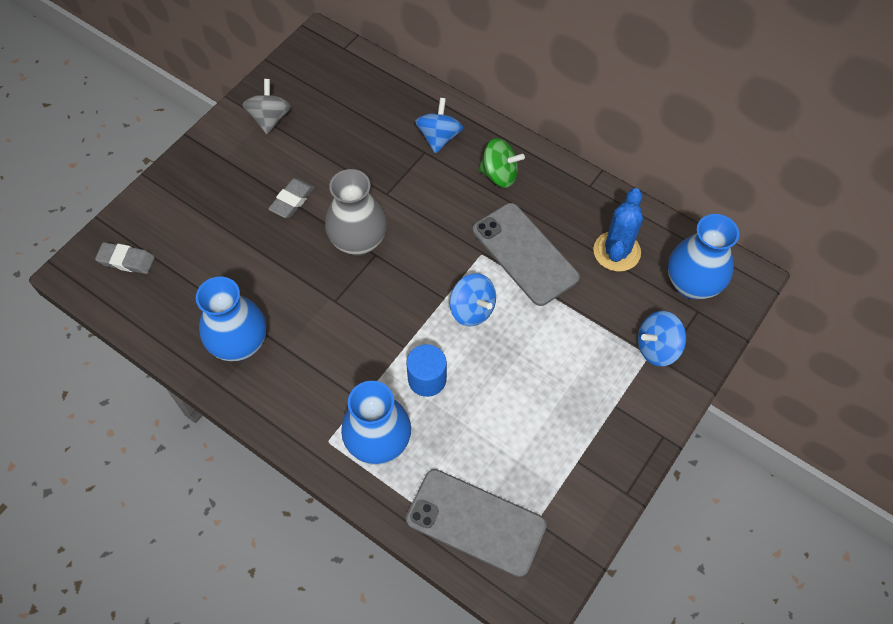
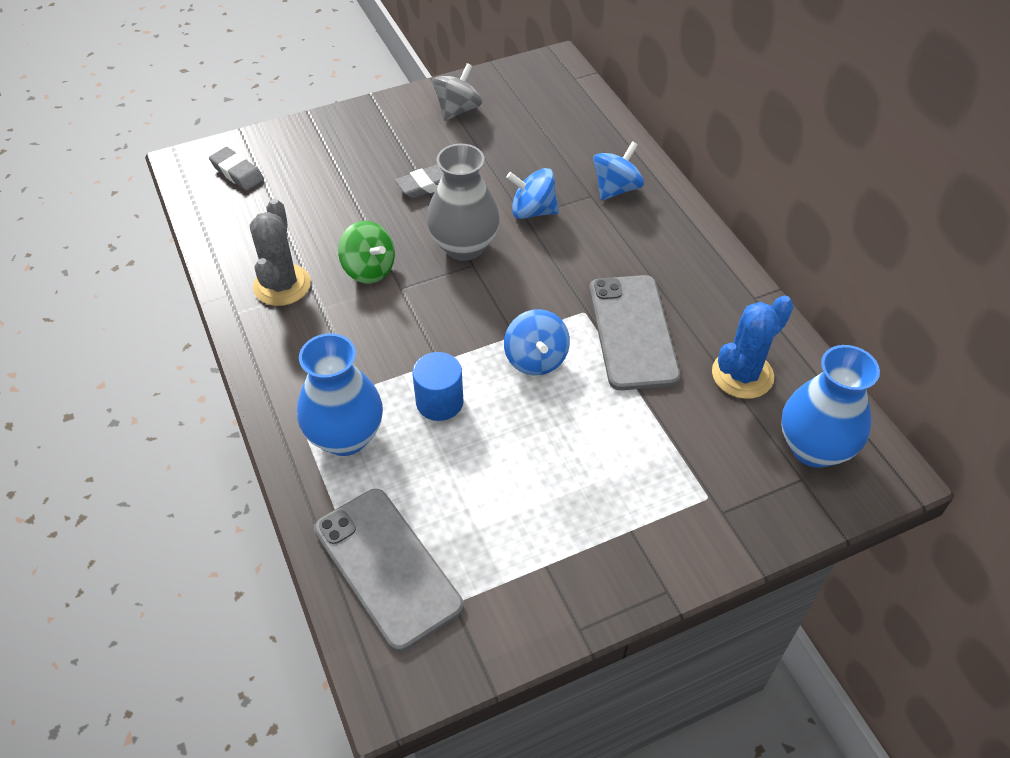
camera: 30 degrees right, 10 degrees down
(240, 344) = (282, 285): blue vase -> grey cactus
(499, 175) = (657, 247): green spinning top -> green spinning top (369, 269)
(657, 348) = (724, 494): blue spinning top -> blue spinning top (532, 211)

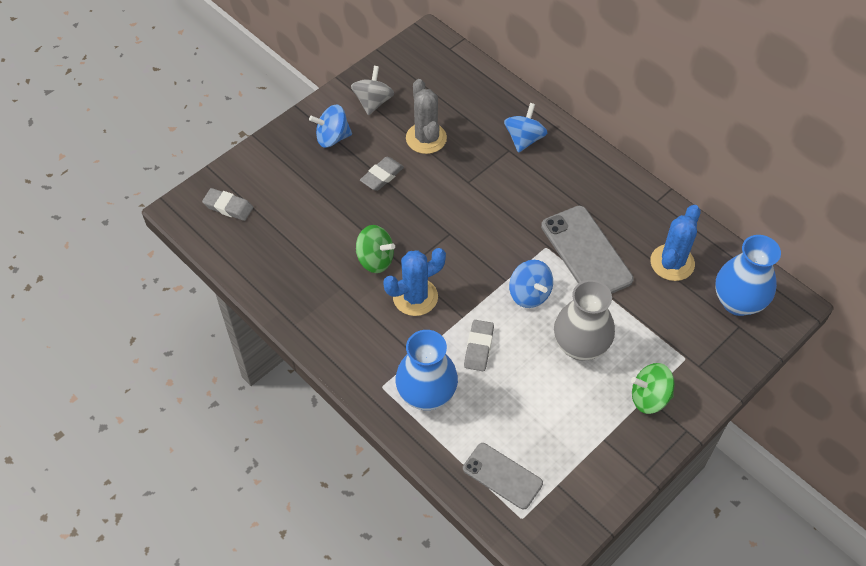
camera: 20 degrees left, 5 degrees up
(282, 285) = (317, 292): grey cactus -> grey cactus (426, 138)
(387, 567) = (502, 476): grey phone -> grey phone, size x0.64
(393, 322) = (415, 297): none -> blue cactus
(439, 402) = (478, 347): blue cylinder -> grey eraser
(464, 246) = (436, 220): grey vase -> grey vase (580, 346)
(532, 211) = (472, 175): blue spinning top -> blue spinning top (332, 137)
(634, 532) = (649, 397): none -> green spinning top

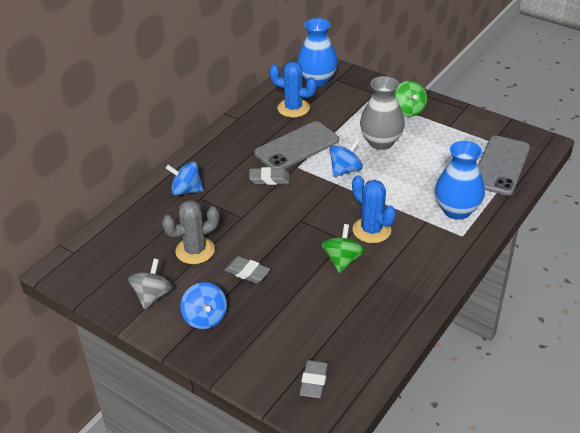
camera: 100 degrees left, 15 degrees down
(373, 102) = (152, 296): grey spinning top -> grey spinning top turned 105 degrees clockwise
(478, 347) = (404, 189): grey eraser -> grey eraser (269, 179)
(502, 476) = (501, 166): grey phone -> grey phone, size x1.56

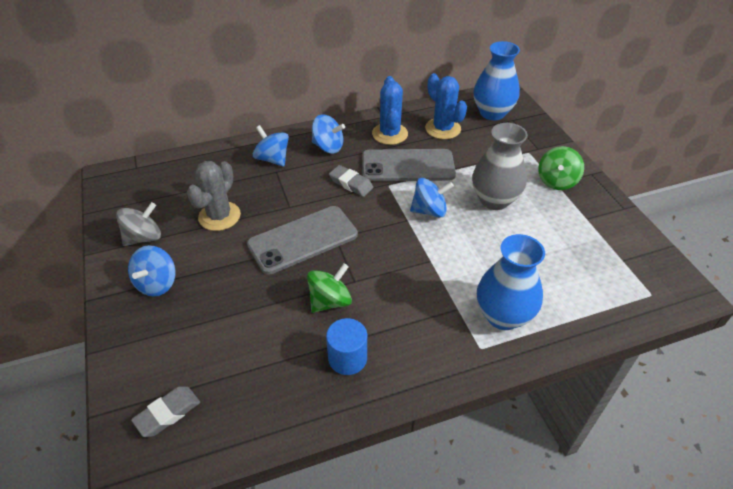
camera: 35 degrees right, 5 degrees up
(195, 250) = (219, 216): grey cactus -> grey cactus turned 75 degrees counterclockwise
(220, 161) = (328, 147): none -> blue spinning top
(247, 272) = (236, 262): grey eraser -> none
(371, 230) = (391, 286): blue cactus -> blue cactus (390, 134)
(391, 285) = (347, 358): none -> blue cylinder
(501, 166) = (606, 292): grey phone -> grey phone (303, 240)

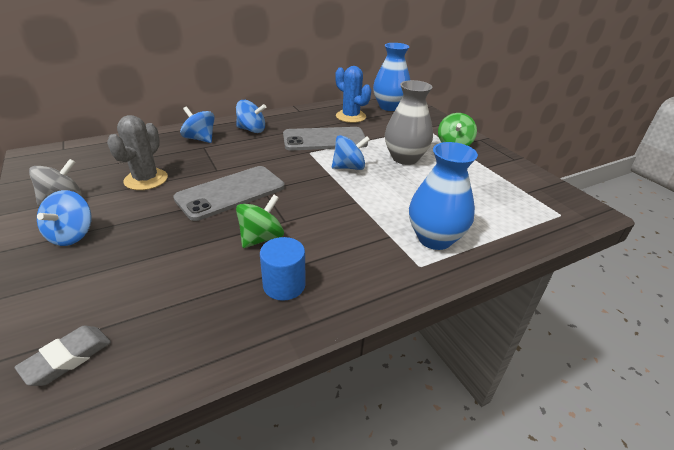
camera: 10 degrees left, 10 degrees down
(351, 184) = (274, 152): grey eraser -> none
(390, 134) = (306, 121): blue cactus -> none

